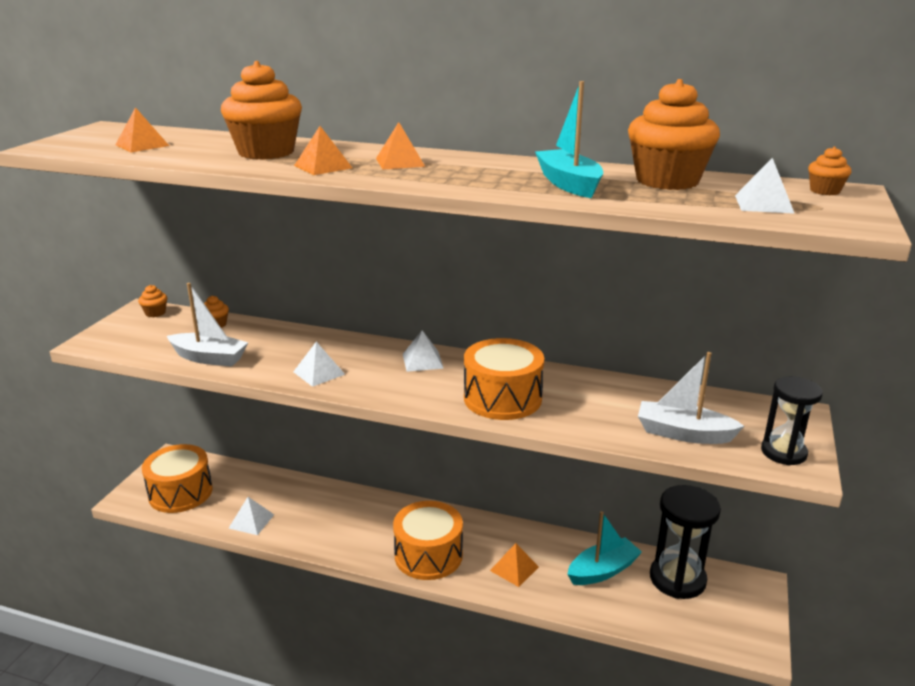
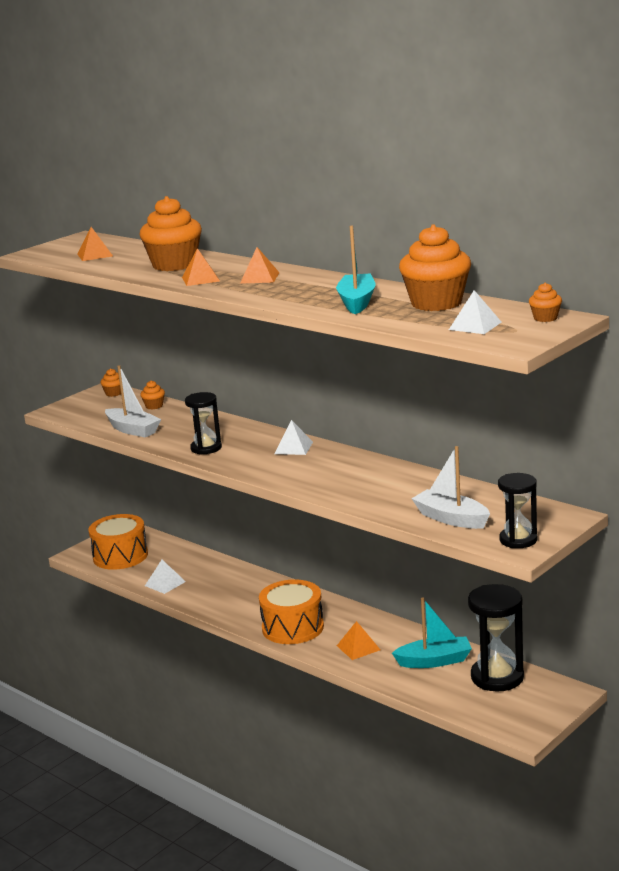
camera: 25 degrees right, 5 degrees down
(319, 373) = (206, 448): white pyramid -> black hourglass
(502, 398) = (332, 480): orange drum -> none

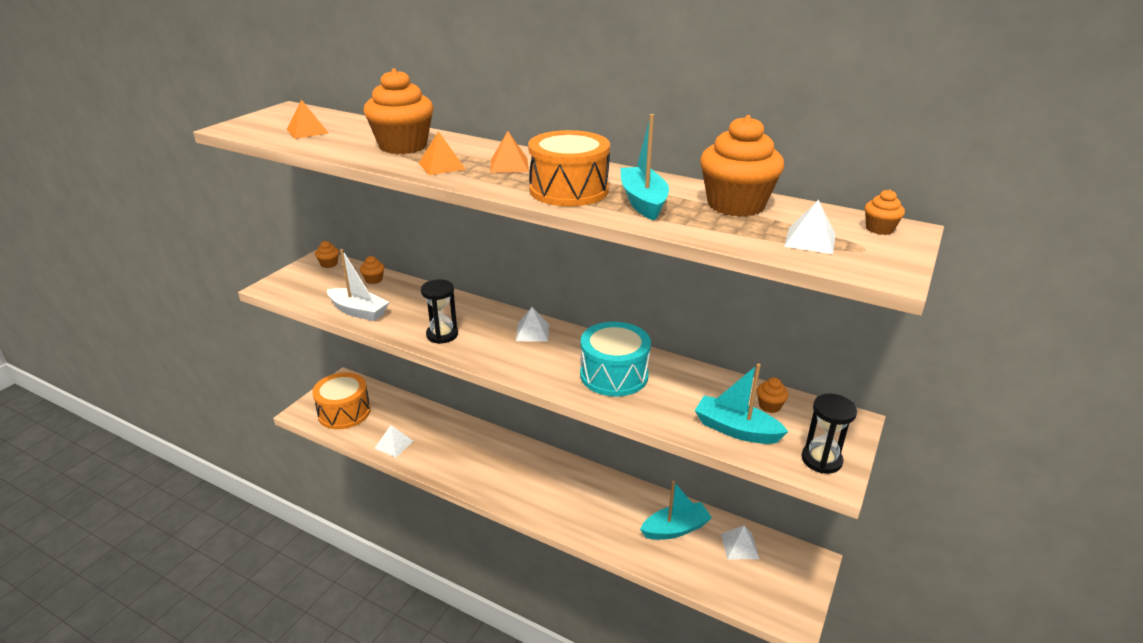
camera: 15 degrees left, 10 degrees up
(293, 627) = (530, 494): orange drum -> orange drum (569, 190)
(357, 479) = (614, 375): none -> turquoise drum
(358, 647) = (599, 516): orange pyramid -> none
(451, 518) = (736, 429): white boat -> turquoise boat
(495, 504) = (769, 406): none -> orange cupcake
(497, 677) = (740, 546): black hourglass -> white pyramid

